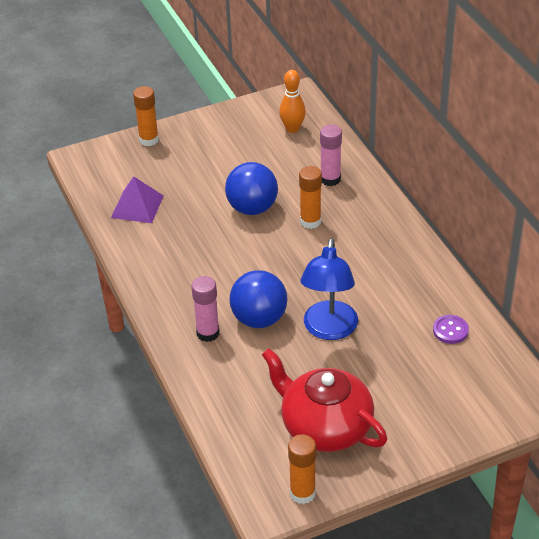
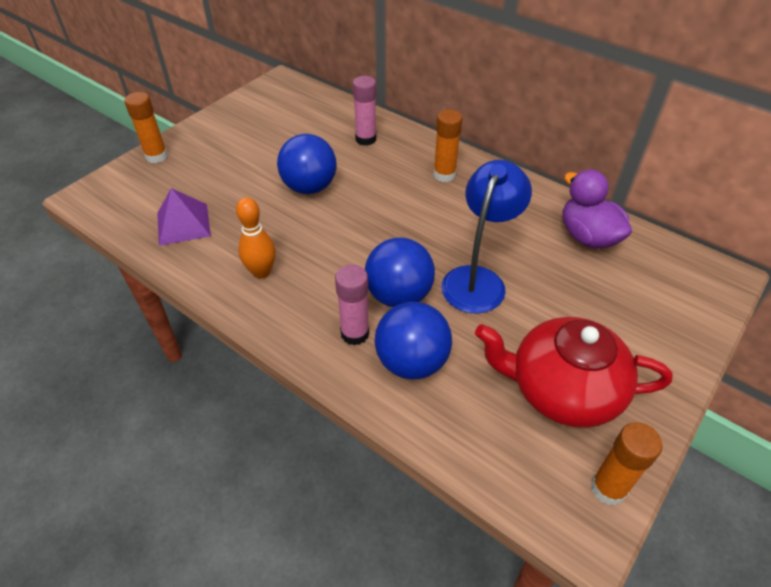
camera: 30 degrees left, 5 degrees up
(233, 367) = (411, 362): none -> blue ball
(292, 129) = (297, 108): orange bowling pin -> orange bowling pin (261, 272)
(310, 221) = (376, 181): orange glue stick -> orange glue stick (444, 175)
(329, 330) = (478, 279): blue lamp -> blue lamp turned 135 degrees counterclockwise
(450, 330) = (587, 237): purple button -> purple duck

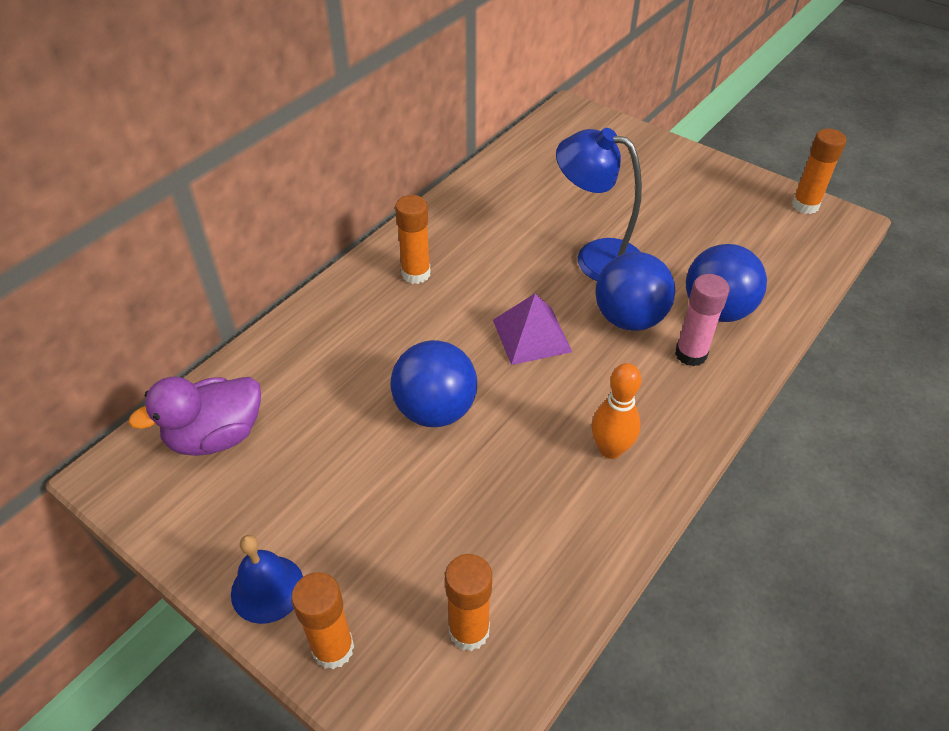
camera: 90 degrees left, 0 degrees up
(148, 203) = (469, 631): none -> orange glue stick
(183, 224) = (520, 563): purple pyramid -> purple pyramid (531, 335)
(198, 133) = (267, 588): none -> blue bell
(365, 139) = (325, 350): pink glue stick -> none
(562, 390) = (721, 217): red teapot -> none
(587, 237) = (525, 177): purple duck -> purple duck (216, 436)

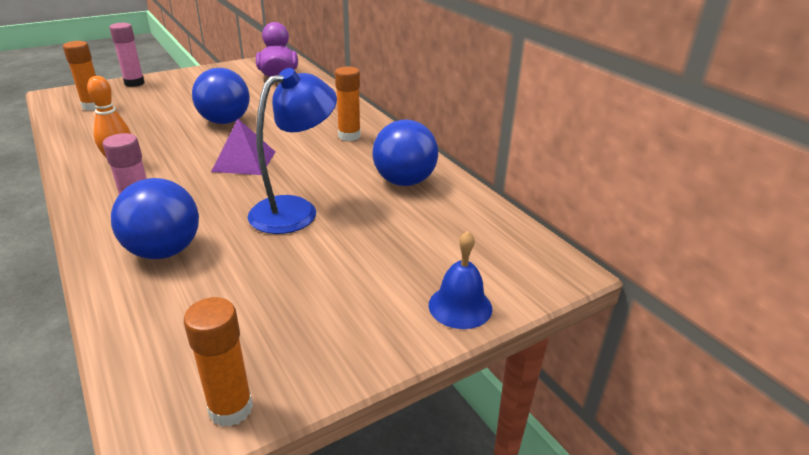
camera: 110 degrees right, 15 degrees down
(267, 588) = (181, 76): blue bell -> blue bell (460, 306)
(333, 648) = (134, 83): orange glue stick -> pink glue stick
(629, 318) = (211, 203): blue ball -> blue ball (404, 181)

